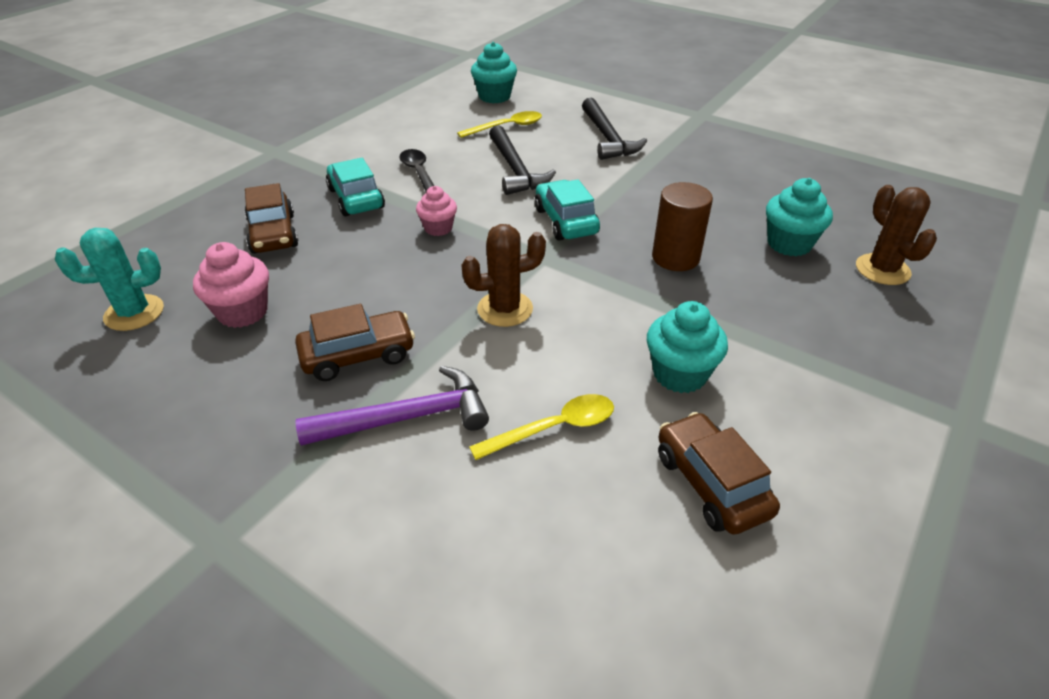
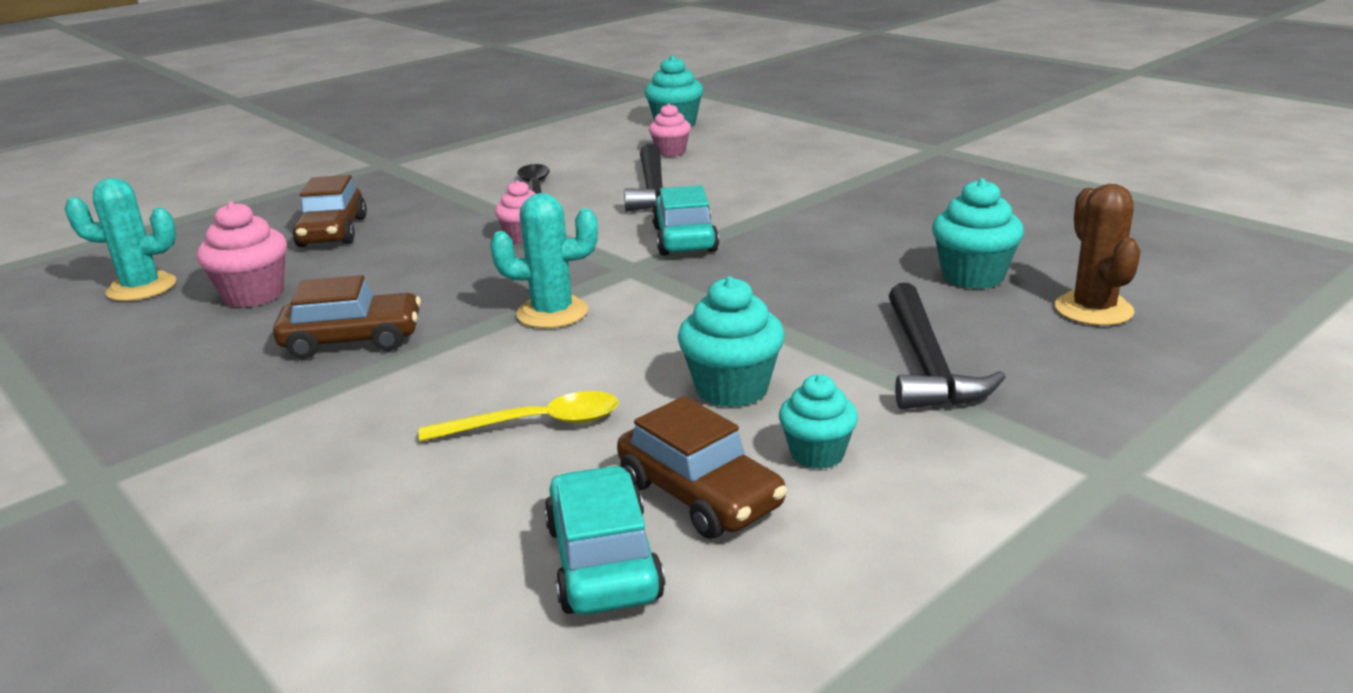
camera: 15 degrees right, 15 degrees down
(356, 198) = (446, 207): turquoise car -> turquoise car (603, 561)
(407, 418) = (369, 398): purple hammer -> none
(505, 309) = (552, 313): brown cactus -> turquoise cactus
(506, 127) = (671, 152): yellow spoon -> pink cupcake
(607, 138) = (793, 166): black hammer -> black hammer (927, 364)
(675, 258) = (804, 280): brown cylinder -> none
(711, 483) = (700, 495): brown car -> brown car turned 150 degrees clockwise
(771, 431) = (817, 454): none -> turquoise cupcake

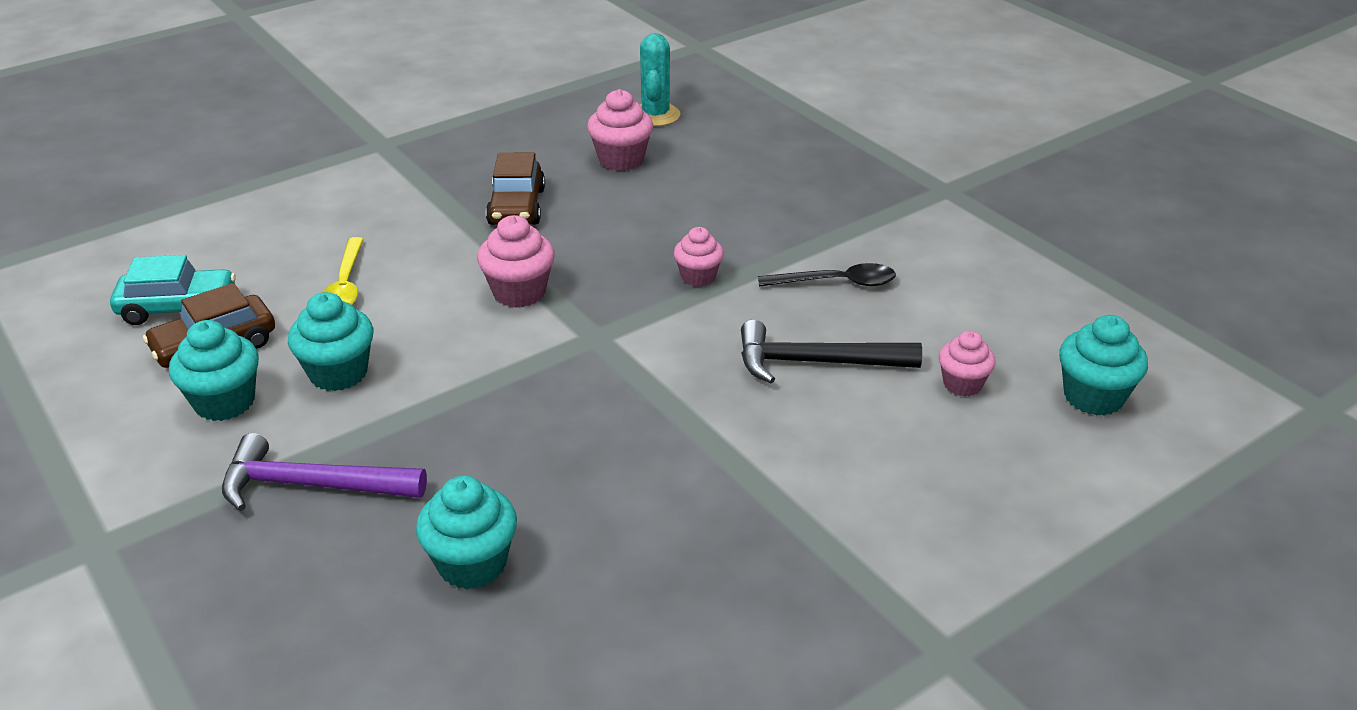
camera: 95 degrees right, 10 degrees up
(333, 232) = (746, 179): brown car -> none
(552, 313) = (519, 292): turquoise cactus -> pink cupcake
(684, 239) = (657, 373): turquoise car -> none
(817, 454) = (225, 402): turquoise cupcake -> turquoise cupcake, size x1.50
(927, 364) = (312, 485): black hammer -> purple hammer
(1093, 309) = (348, 635): brown cactus -> none

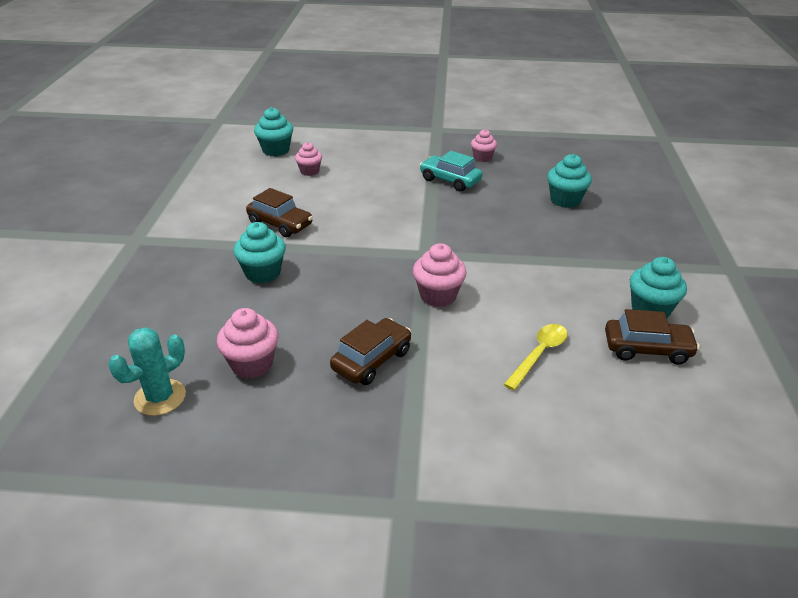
camera: 140 degrees left, 0 degrees up
(178, 308) = (666, 394): turquoise car -> turquoise car (450, 180)
(312, 485) = (618, 251): purple hammer -> none
(338, 373) = (577, 297): turquoise cupcake -> turquoise cupcake (263, 273)
(698, 277) = (336, 258): pink cupcake -> pink cupcake (482, 158)
(815, 362) = (348, 201): black hammer -> none
(836, 282) = (280, 224): black spoon -> brown car

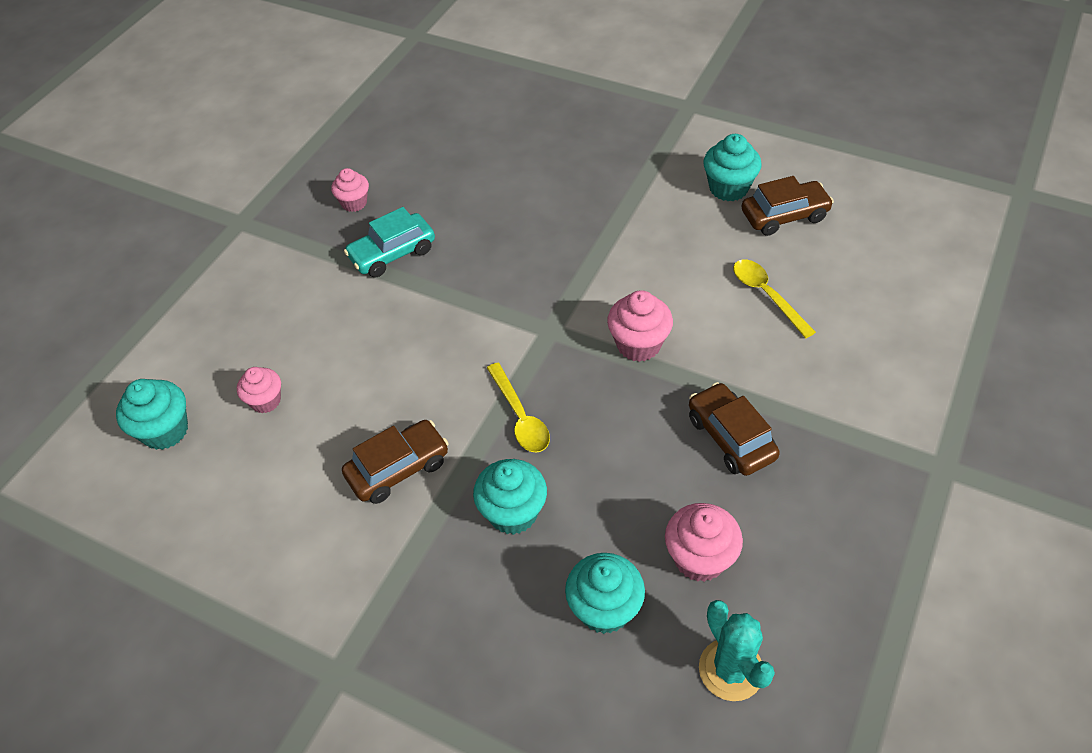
camera: 65 degrees left, 15 degrees up
(342, 258) = (520, 416): none -> yellow spoon
(565, 200) = (501, 168): turquoise cupcake -> turquoise cupcake (604, 609)
(647, 349) = (784, 216): brown car -> brown car turned 45 degrees clockwise

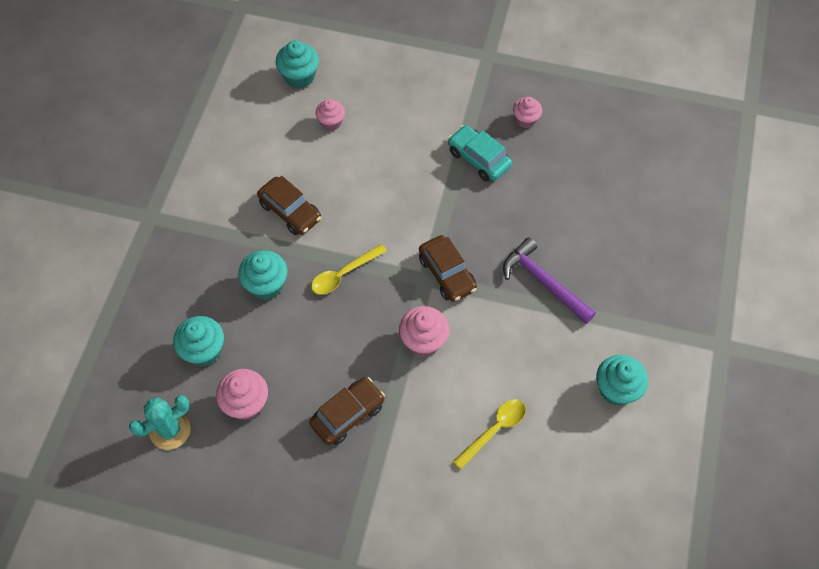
camera: 75 degrees right, 10 degrees up
(583, 223) = (543, 282): none -> purple hammer
(784, 216) = (593, 438): brown car -> brown car (447, 274)

